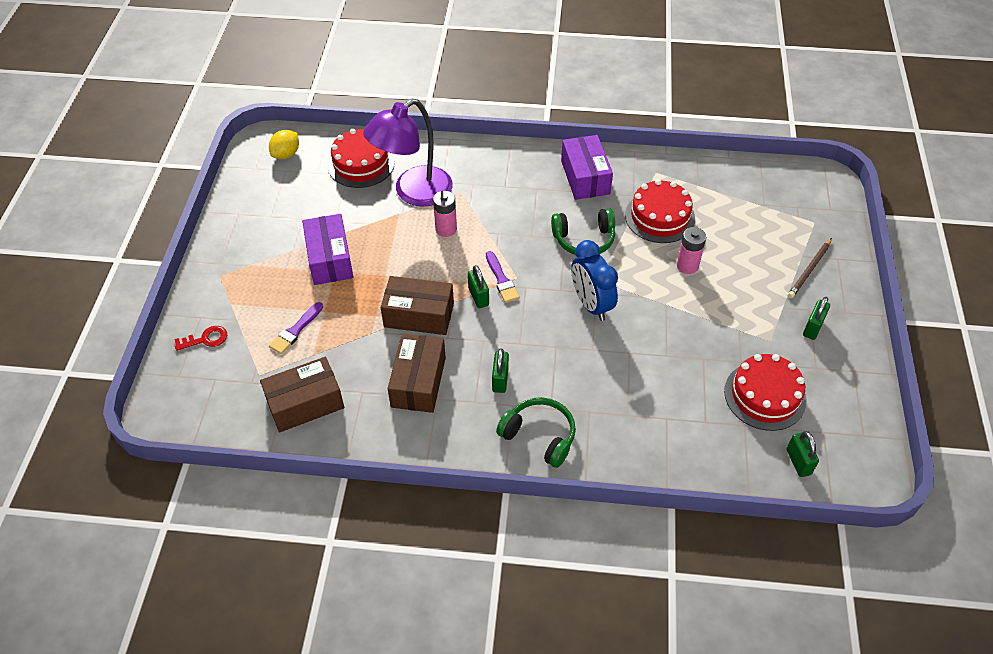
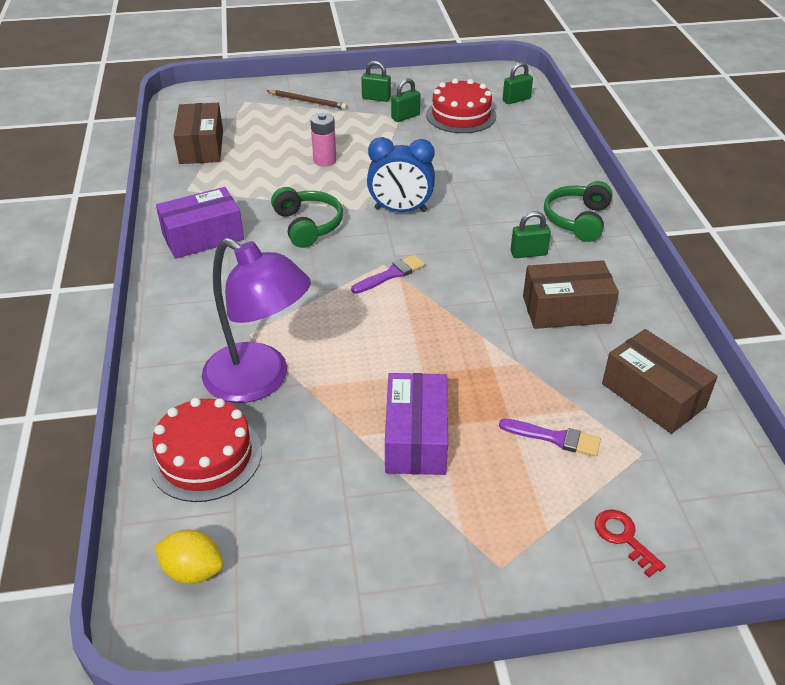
camera: 105 degrees left, 10 degrees down
(330, 259) = (416, 438): purple box -> purple box turned 60 degrees counterclockwise
(419, 315) = (473, 329): brown box -> brown box (201, 147)
(446, 229) = (322, 335): pink battery -> none
(478, 297) = (424, 287): green padlock -> green padlock (405, 117)
(591, 304) = (400, 210): blue clock -> blue clock turned 45 degrees clockwise
(659, 217) = (259, 181): red cake -> none

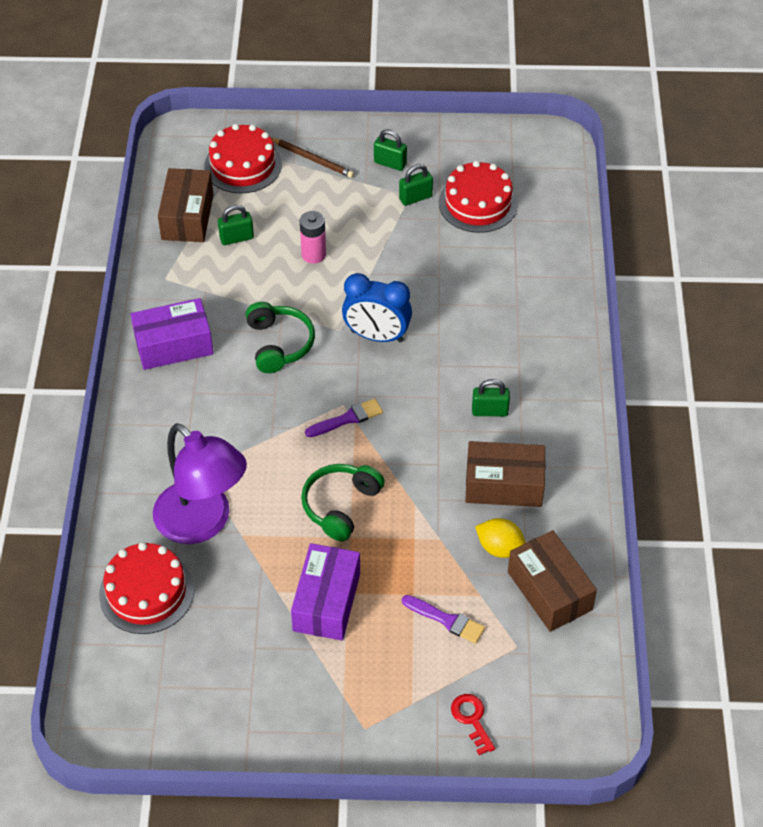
camera: 10 degrees right, 10 degrees up
(193, 570) = (124, 692): yellow lemon -> yellow lemon (500, 548)
(246, 110) = (243, 165): none -> red cake
(516, 100) = (548, 186): green padlock -> green padlock (236, 238)
(578, 220) = (555, 374): green headphones -> green headphones (341, 506)

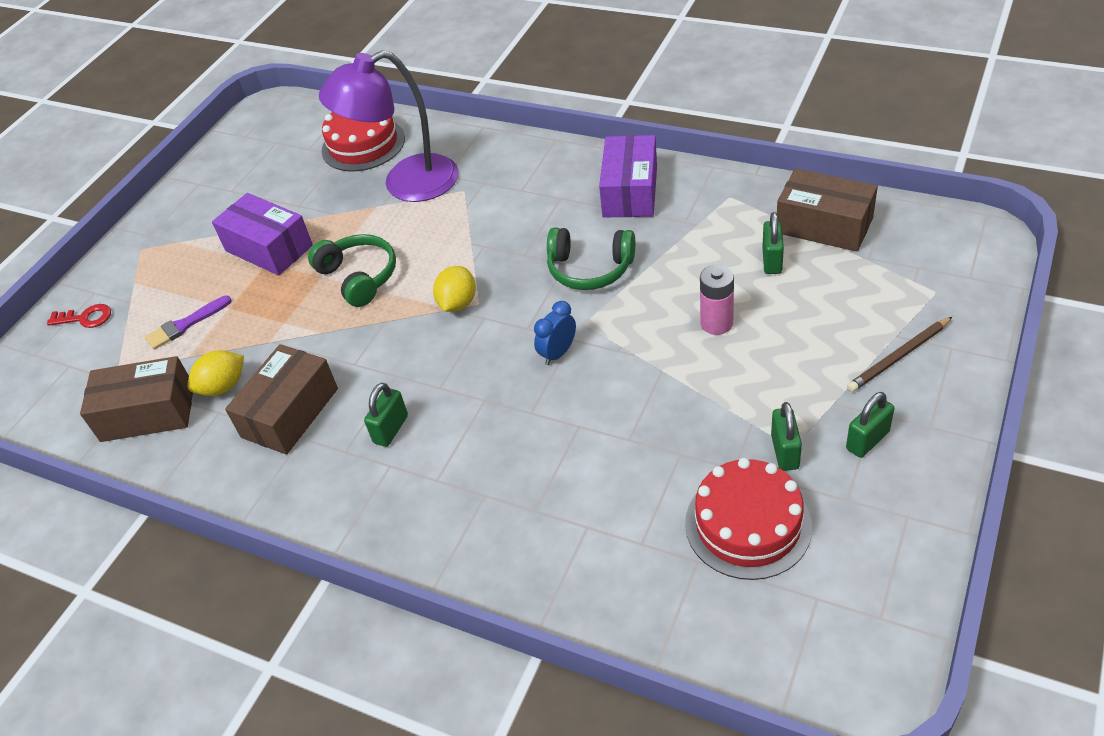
camera: 120 degrees right, 5 degrees down
(243, 165) = (905, 286): red cake -> none
(347, 419) = (458, 303): purple brush -> yellow lemon
(377, 336) = (558, 353): blue clock -> blue clock, size x0.57

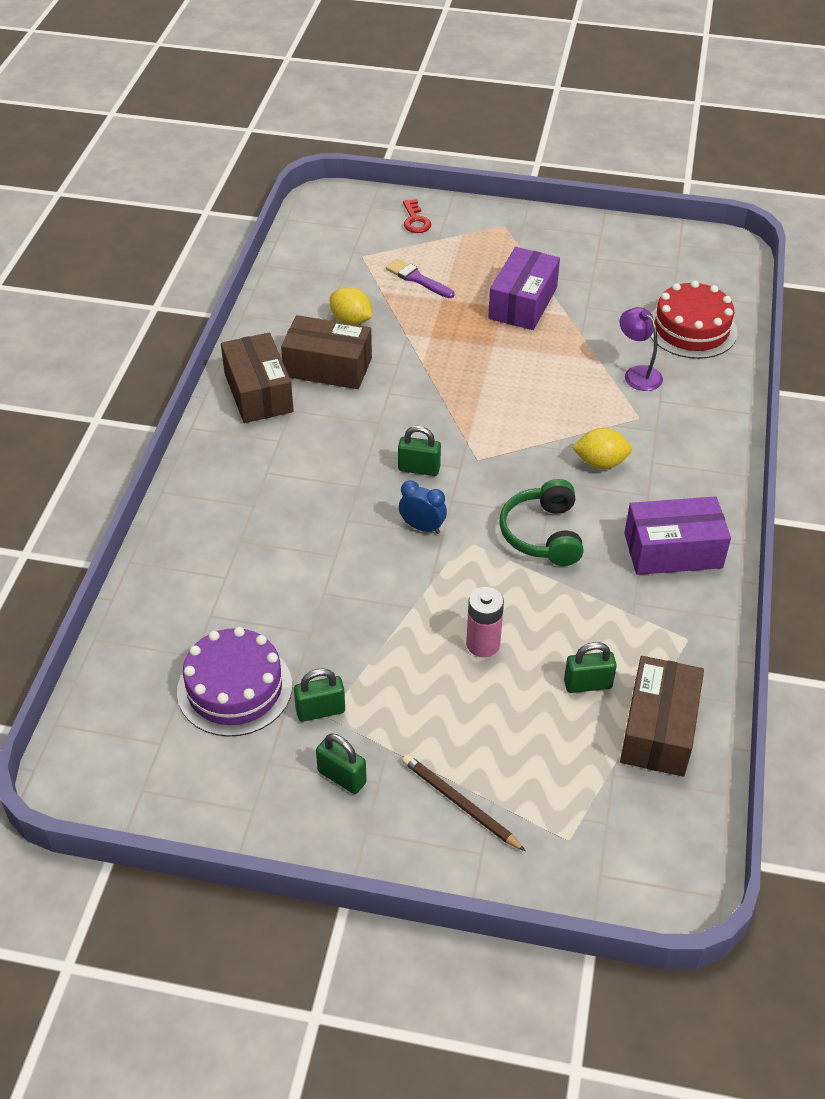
camera: 70 degrees right, 0 degrees up
(148, 413) = (318, 287): brown box -> brown box (258, 392)
(358, 277) = (496, 370): green headphones -> none
(391, 429) = (317, 432): green padlock -> green padlock (419, 469)
(406, 184) = (637, 374): purple lamp -> purple lamp, size x0.49
(458, 303) = (475, 445): yellow lemon -> yellow lemon (600, 463)
(748, 524) = (234, 688): red cake -> purple cake

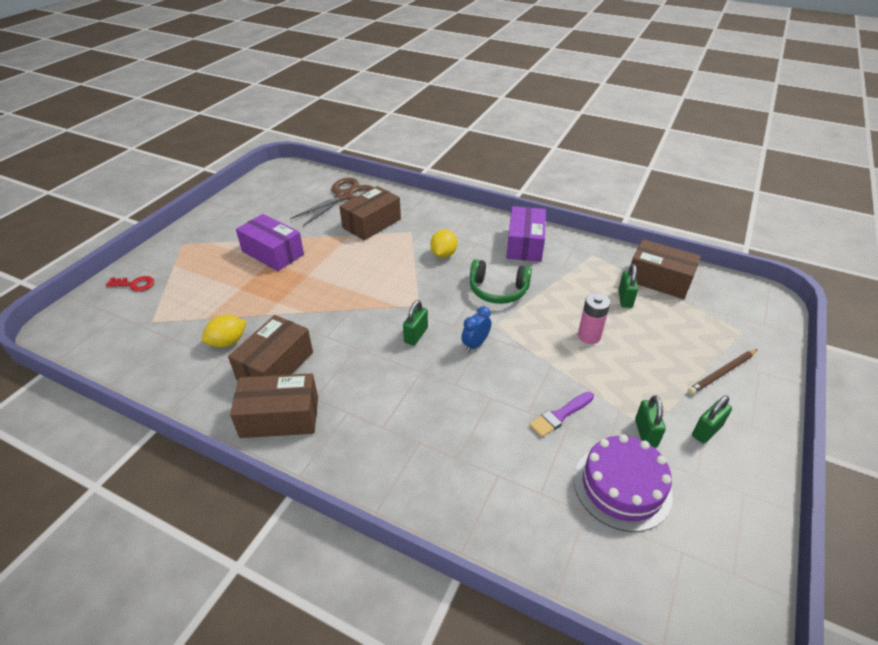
camera: 75 degrees left, 5 degrees down
(417, 279) = (206, 296): purple brush -> purple brush (560, 415)
(637, 374) = (371, 223): purple lamp -> brown box
(691, 329) = (344, 196): red cake -> brown scissors

